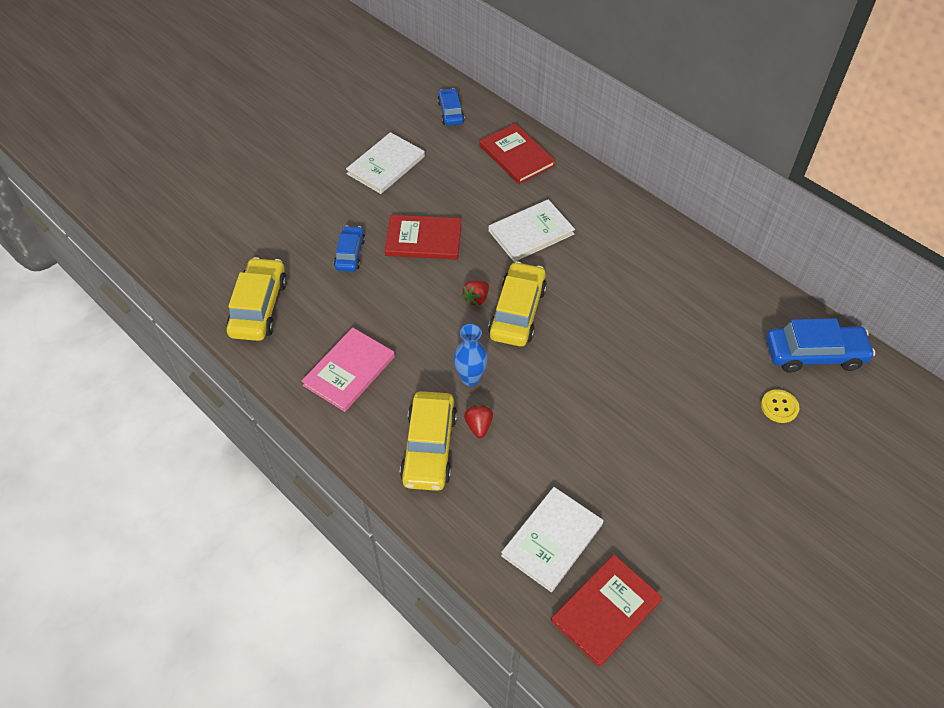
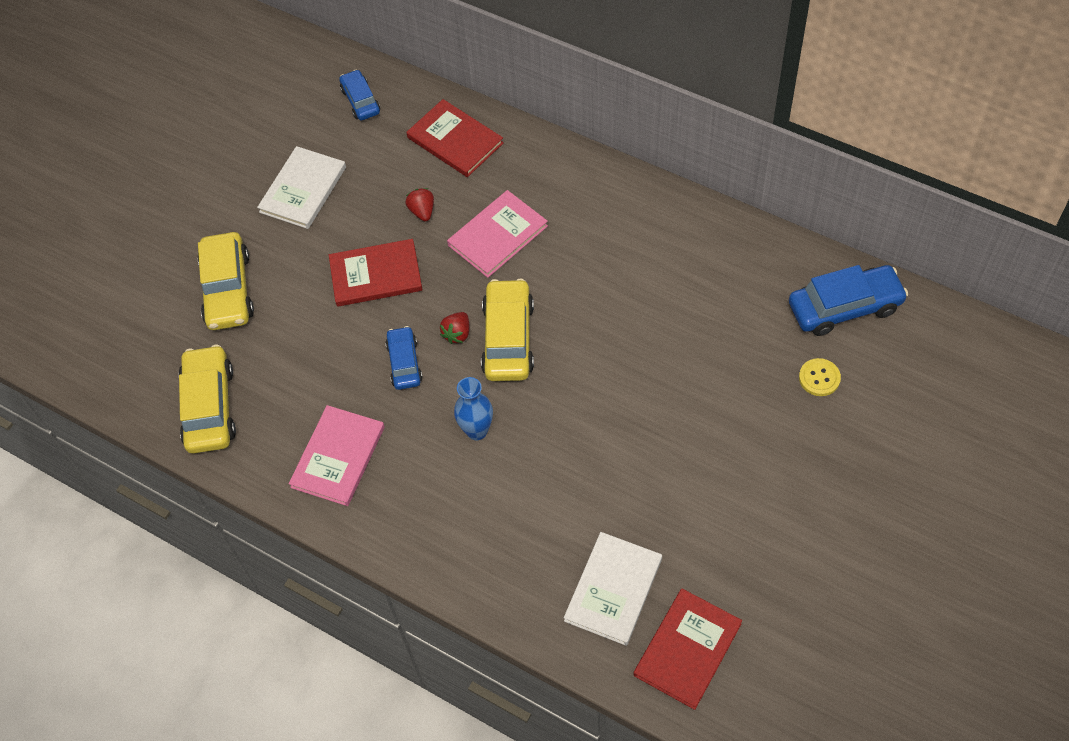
camera: 10 degrees left, 5 degrees up
(350, 254) = (295, 314): blue car -> blue car (404, 363)
(429, 448) = (453, 523): yellow car -> yellow car (227, 290)
(478, 426) = (501, 483): red strawberry -> red strawberry (422, 211)
(531, 232) = (498, 236): white book -> pink book

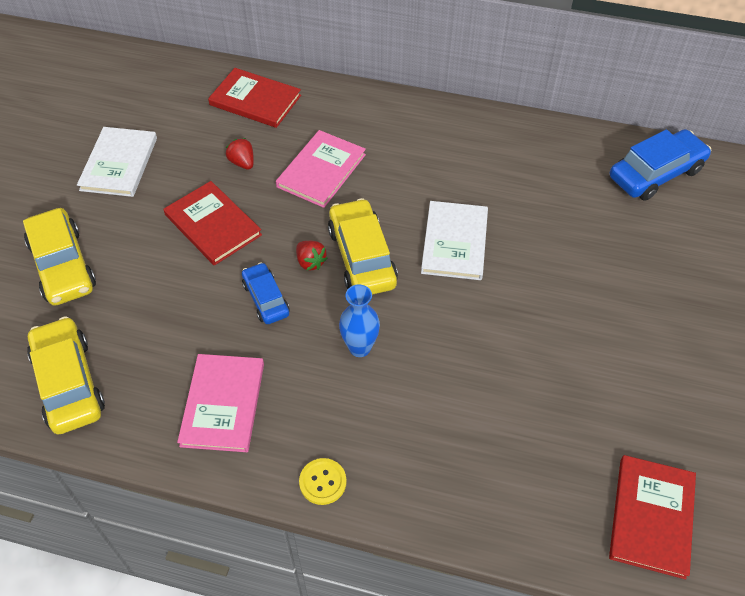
camera: 20 degrees left, 5 degrees down
(360, 101) = (156, 82): blue car -> none
(376, 275) = (213, 225): red book -> red book turned 75 degrees clockwise
(457, 334) = (310, 262): red strawberry -> red strawberry turned 45 degrees counterclockwise
(613, 589) = (553, 473): white book -> white book (454, 242)
(819, 378) = (661, 235): yellow button -> yellow button (323, 482)

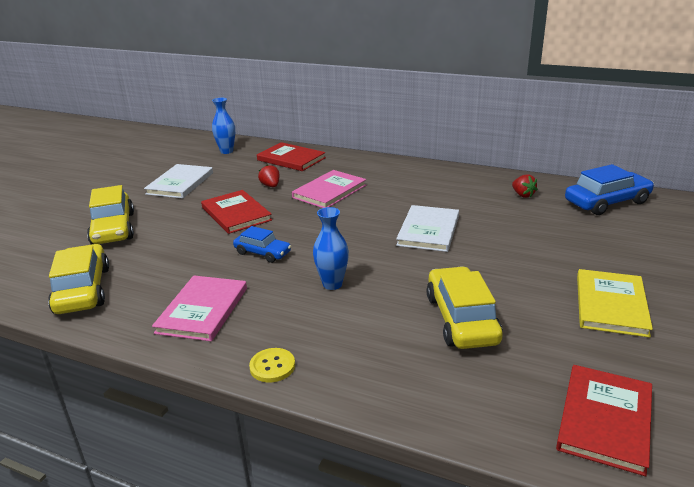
camera: 10 degrees right, 25 degrees down
(161, 85) = (226, 151): none -> blue vase
(266, 299) = (262, 253): blue car -> blue car turned 135 degrees clockwise
(310, 262) = (306, 235): red strawberry -> red strawberry (523, 195)
(362, 257) = (349, 235): yellow car -> yellow car (461, 319)
(658, 355) = (611, 305): none -> yellow book

